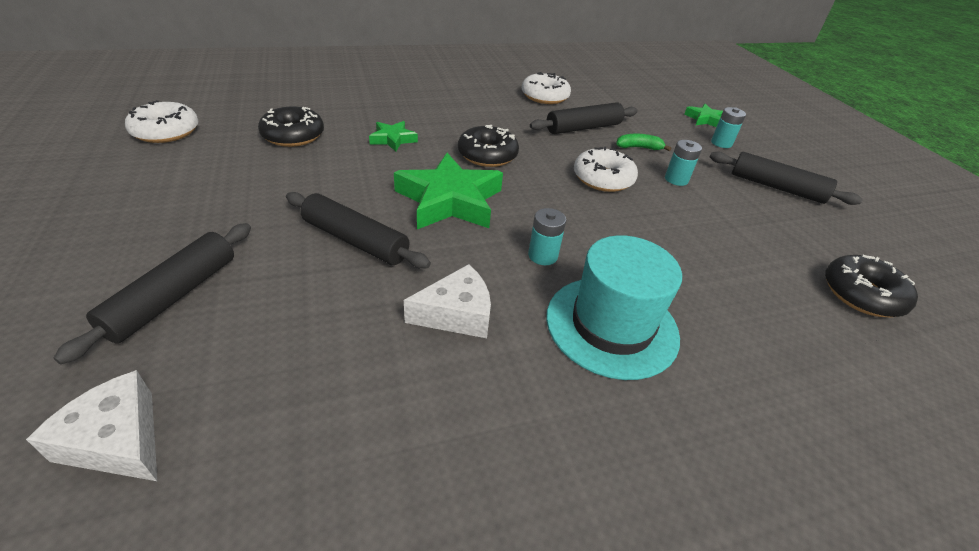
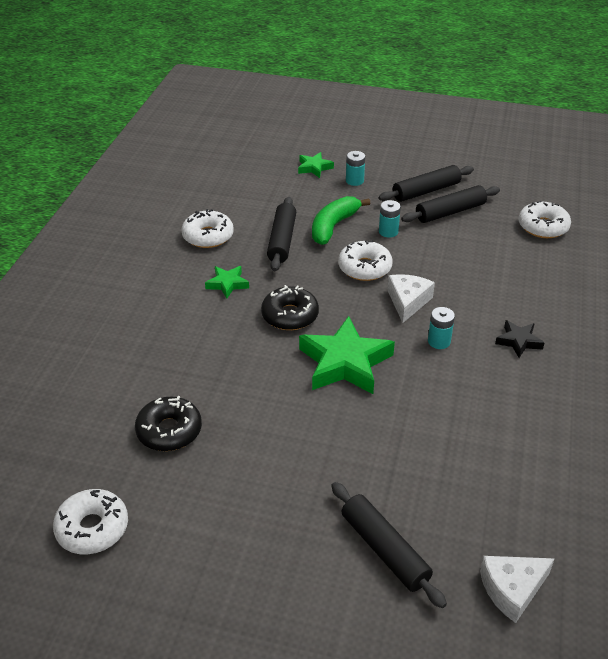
camera: 55 degrees left, 0 degrees up
(355, 240) = (368, 433): black rolling pin -> black rolling pin (450, 212)
(393, 139) = (223, 364): green star -> green star (227, 284)
(456, 314) = (476, 406): white cheese -> white cheese (408, 302)
(611, 325) = (518, 341): turquoise hat -> black star
(639, 148) = (333, 226): green banana -> green banana, size x1.78
(862, 294) = (543, 227): black donut -> white donut

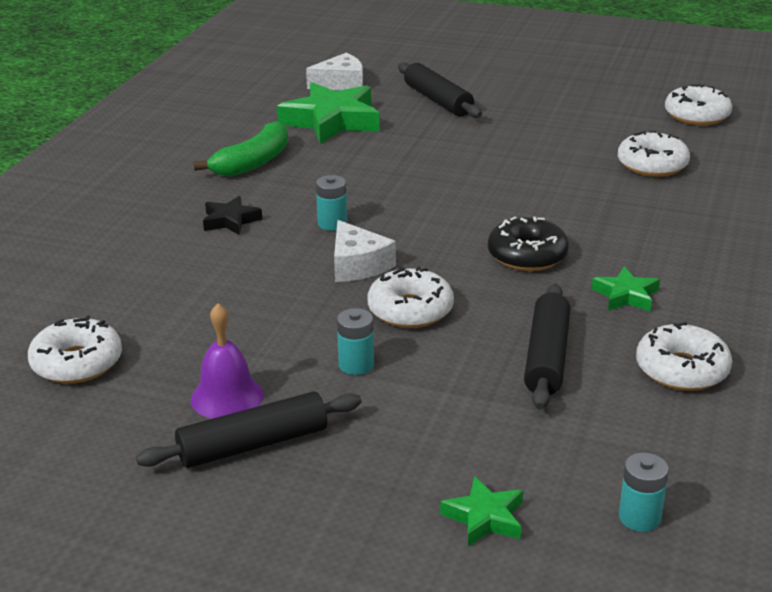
camera: 175 degrees left, 10 degrees down
(169, 431) = (652, 165): black donut -> white donut
(333, 226) = (454, 378): green banana -> green banana (253, 162)
(345, 362) = (456, 208): green star -> green star (332, 121)
(354, 181) = (397, 477): turquoise battery -> turquoise battery (639, 517)
(408, 302) = (357, 265): white cheese -> white cheese turned 45 degrees counterclockwise
(450, 212) = (227, 397): black rolling pin -> purple bell

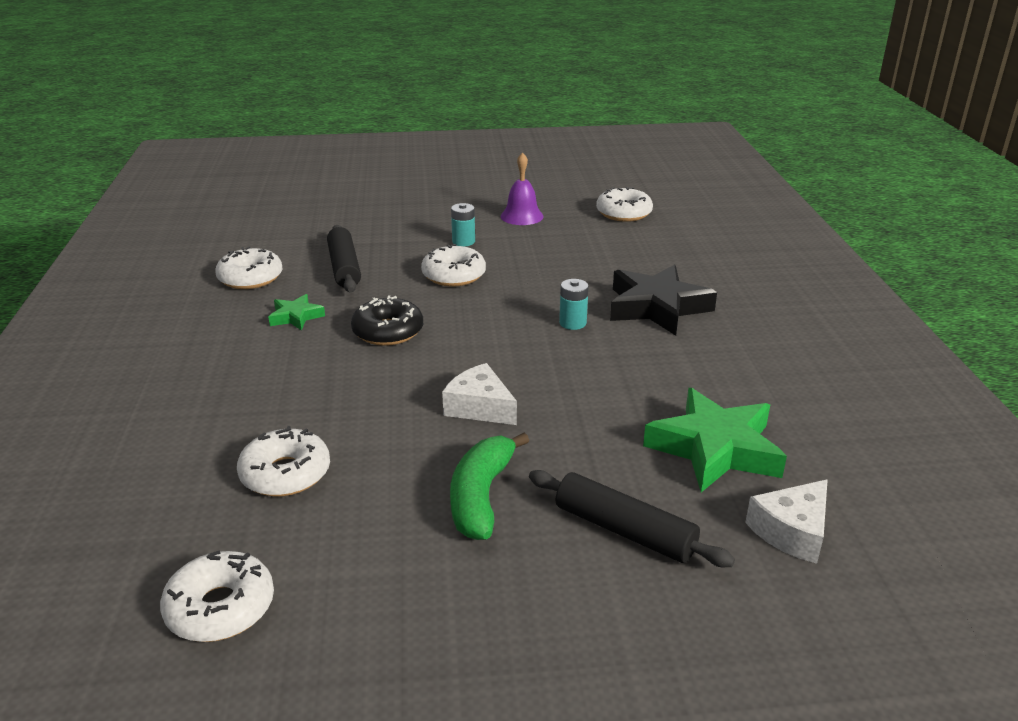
camera: 155 degrees right, 0 degrees up
(230, 220) = (657, 307): black star -> black star, size x1.99
(253, 162) = (719, 367): green banana -> green banana (481, 497)
(253, 445) = (486, 203): black rolling pin -> none
(357, 265) = (518, 296): white cheese -> white cheese (479, 407)
(484, 518) = (351, 202): green star -> none
(639, 517) = (273, 215): turquoise battery -> none

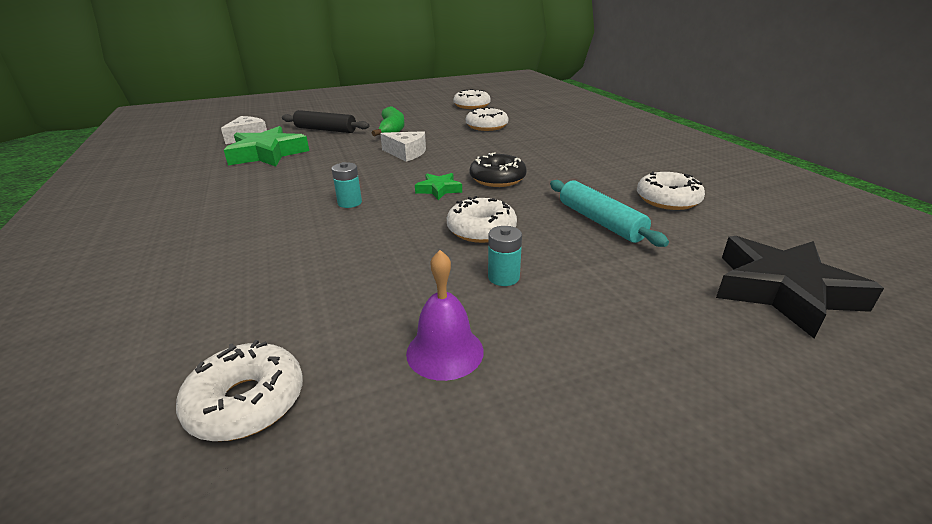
camera: 165 degrees right, 0 degrees up
(296, 317) = (579, 178): green star -> green star (439, 189)
(344, 268) = (600, 221): black rolling pin -> turquoise rolling pin
(657, 307) = (264, 226): black star -> black star (782, 291)

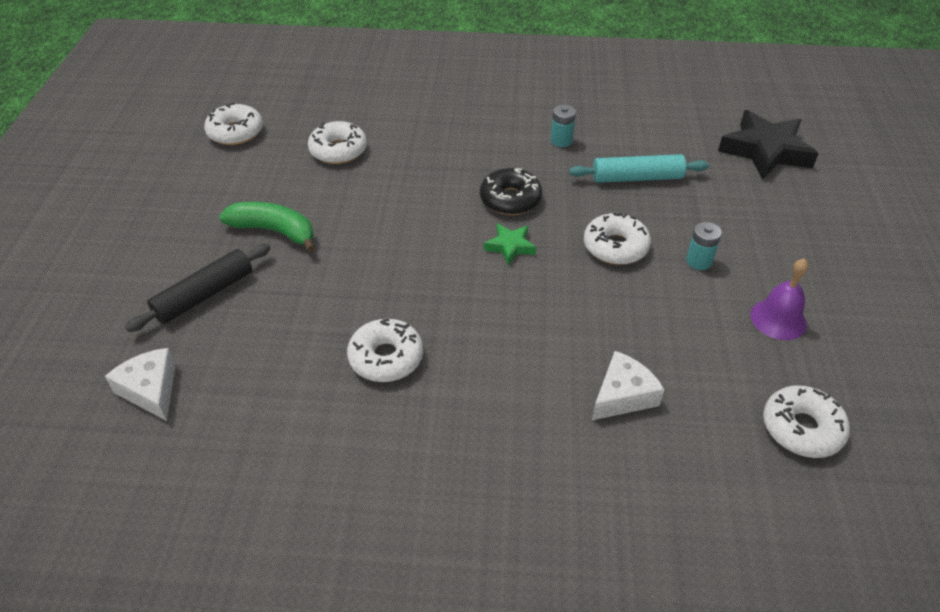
camera: 65 degrees left, 15 degrees up
(267, 154) = (267, 373): green star -> none
(349, 203) = (501, 319): turquoise battery -> turquoise battery (561, 140)
(406, 153) = (379, 241): white cheese -> white cheese (623, 395)
(667, 200) = (619, 127): white donut -> white donut (386, 358)

